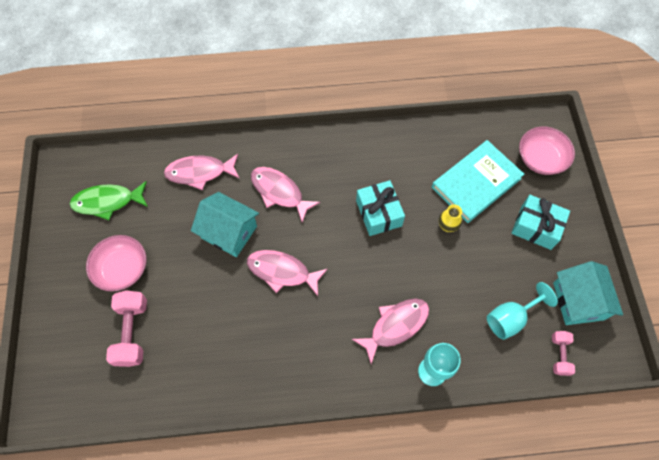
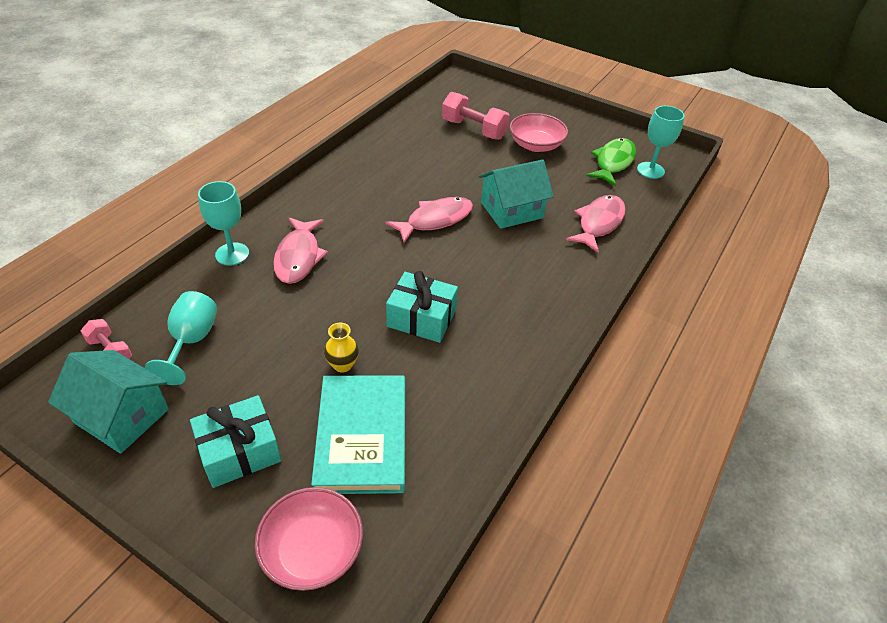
camera: 125 degrees right, 20 degrees down
(100, 173) = (650, 170): none -> turquoise goblet
(279, 192) = (524, 261): pink fish -> none

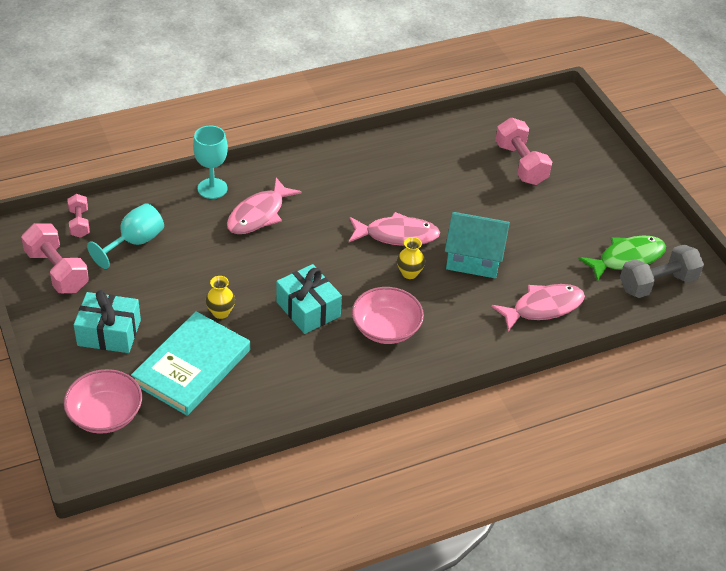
camera: 35 degrees right, 0 degrees up
(121, 416) = (57, 271): turquoise house -> pink dumbbell
(475, 245) = (409, 273): none -> yellow vase
(536, 145) = (566, 206): pink bowl -> pink bowl (386, 328)
(650, 170) = (657, 284): turquoise goblet -> grey dumbbell

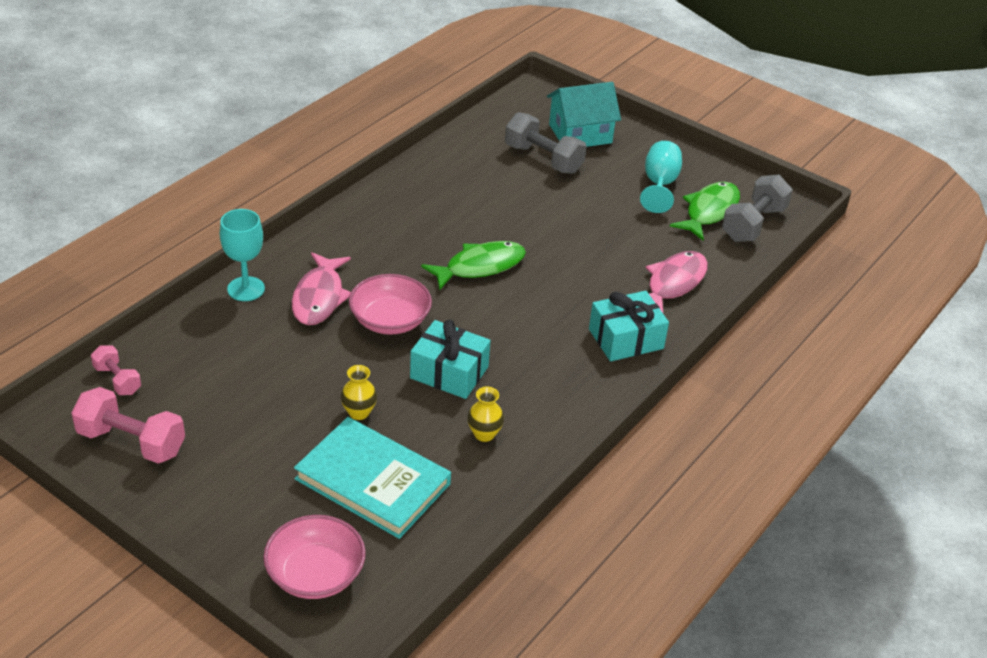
camera: 30 degrees left, 5 degrees down
(109, 333) = (248, 484): turquoise gift -> turquoise gift (626, 339)
(134, 243) = (201, 377): turquoise goblet -> turquoise goblet (659, 185)
(192, 366) = (373, 481): turquoise book -> turquoise book turned 60 degrees counterclockwise
(386, 328) = (543, 360): pink bowl -> pink bowl (390, 320)
(397, 235) = (480, 267): pink fish -> green fish
(409, 273) = (522, 298): yellow vase -> yellow vase (484, 434)
(474, 258) = (572, 261): turquoise house -> turquoise house (580, 134)
(520, 164) = (543, 159): pink dumbbell -> grey dumbbell

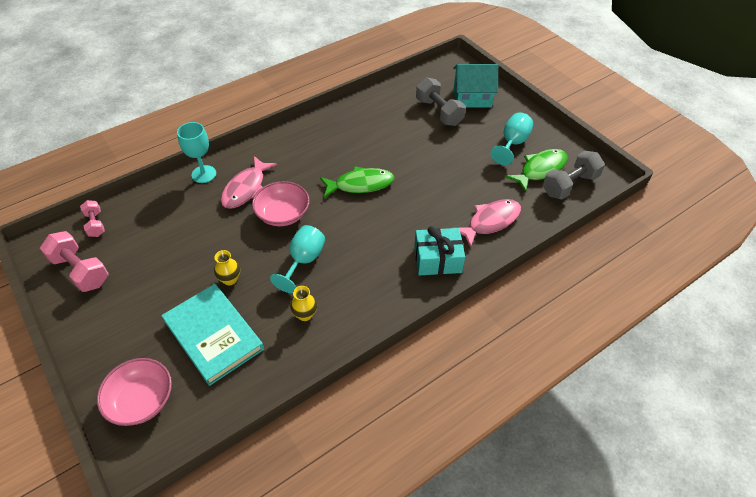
camera: 20 degrees right, 10 degrees up
(449, 372) = (303, 261): turquoise gift -> turquoise goblet

